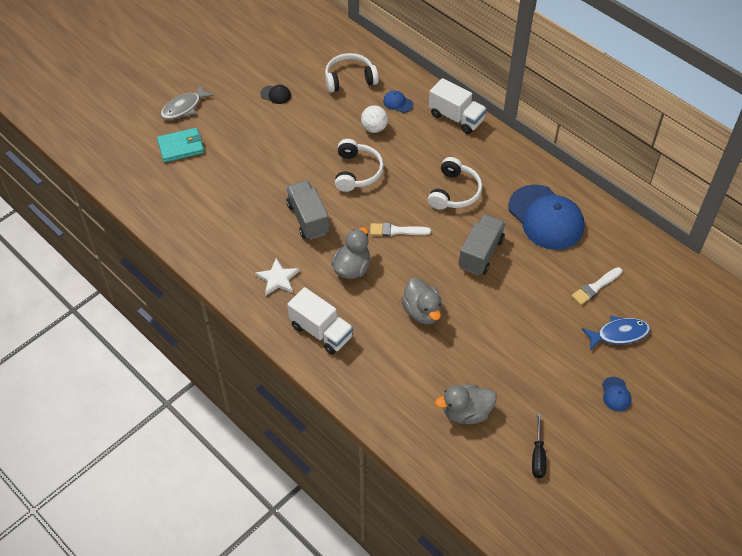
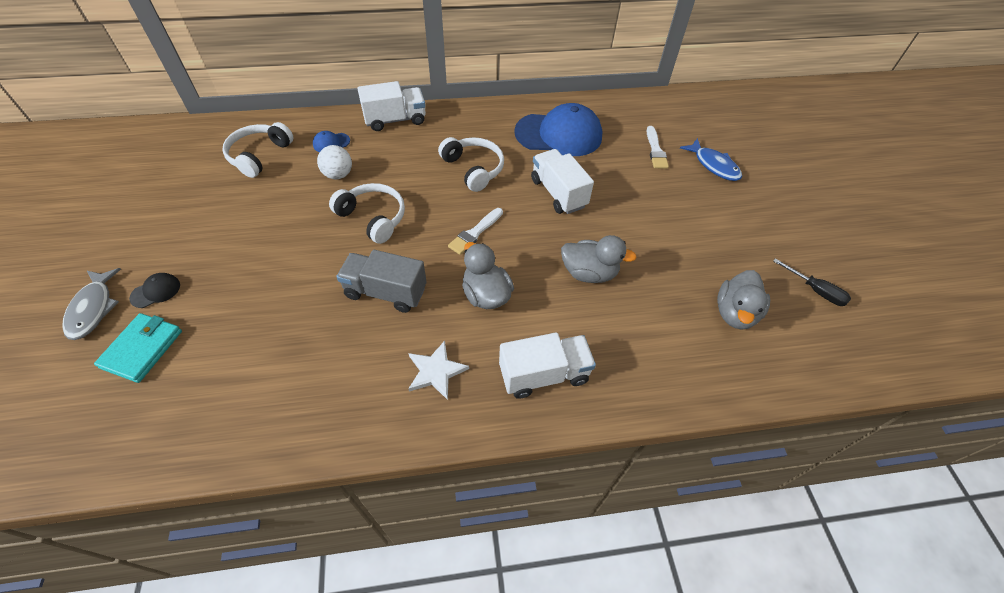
camera: 55 degrees left, 0 degrees up
(276, 95) = (197, 218): black cap -> black cap (156, 291)
(480, 253) = (558, 193): grey truck -> white truck
(616, 394) = (775, 202): blue cap -> none
(619, 334) = (713, 165): blue fish -> blue fish turned 120 degrees clockwise

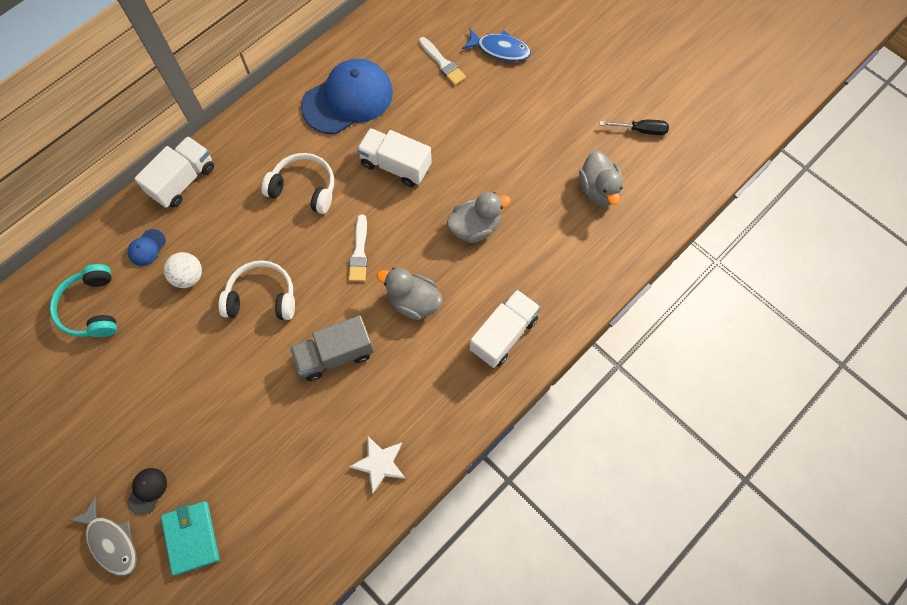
camera: 35 degrees left, 15 degrees up
(259, 155) = (91, 308): white headphones -> turquoise headphones
(436, 371) = (428, 387): white star -> white star (379, 463)

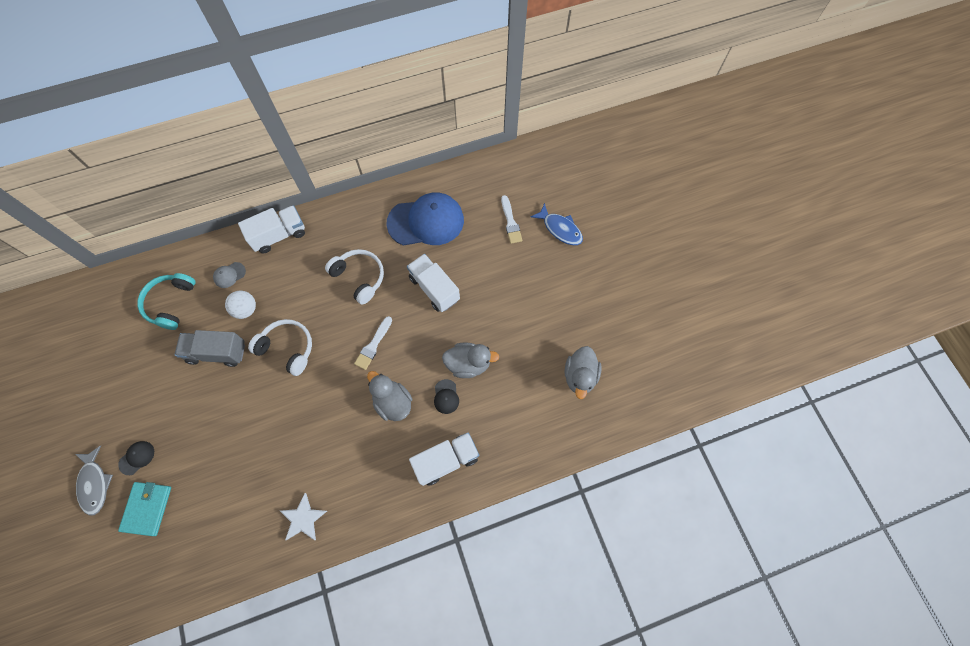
camera: 25 degrees right, 0 degrees up
(147, 248) = (229, 275): blue cap -> grey cap
(335, 355) = (315, 417): grey truck -> grey truck (217, 352)
(468, 270) = (446, 396): none -> black cap
(641, 130) = (639, 342): black screwdriver -> none

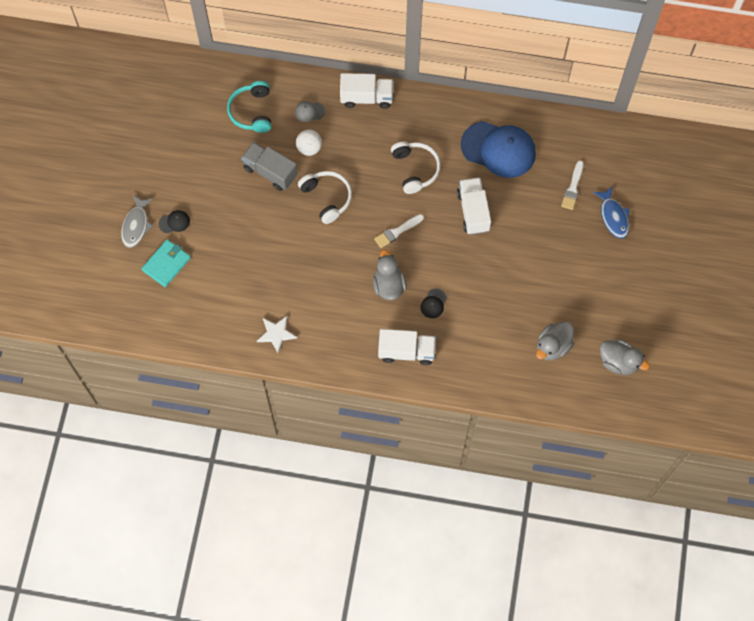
camera: 30 degrees right, 0 degrees up
(170, 303) = (252, 111): turquoise headphones -> turquoise headphones turned 45 degrees counterclockwise
(468, 364) = (466, 288): grey duck -> grey duck (619, 362)

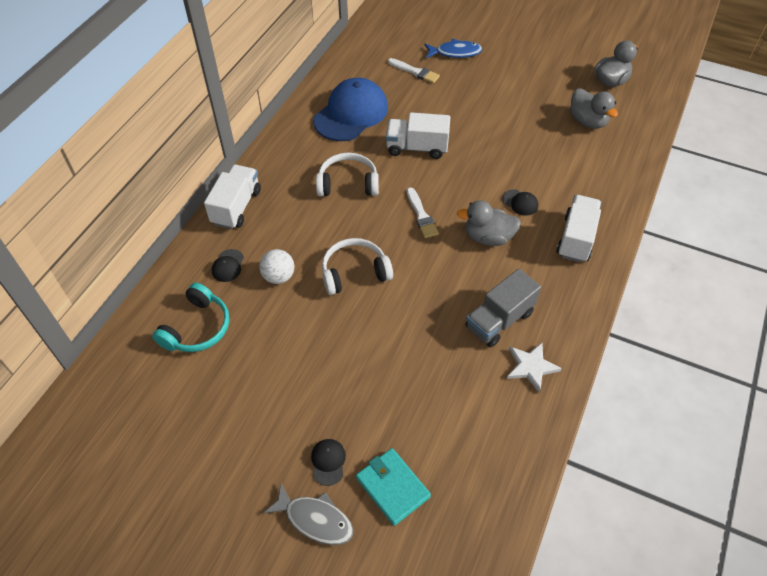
camera: 75 degrees left, 15 degrees down
(252, 111) = (197, 328): turquoise headphones -> turquoise headphones turned 75 degrees counterclockwise
(270, 172) = (295, 325): grey truck -> grey truck (499, 320)
(309, 111) = (228, 266): grey cap -> black cap

